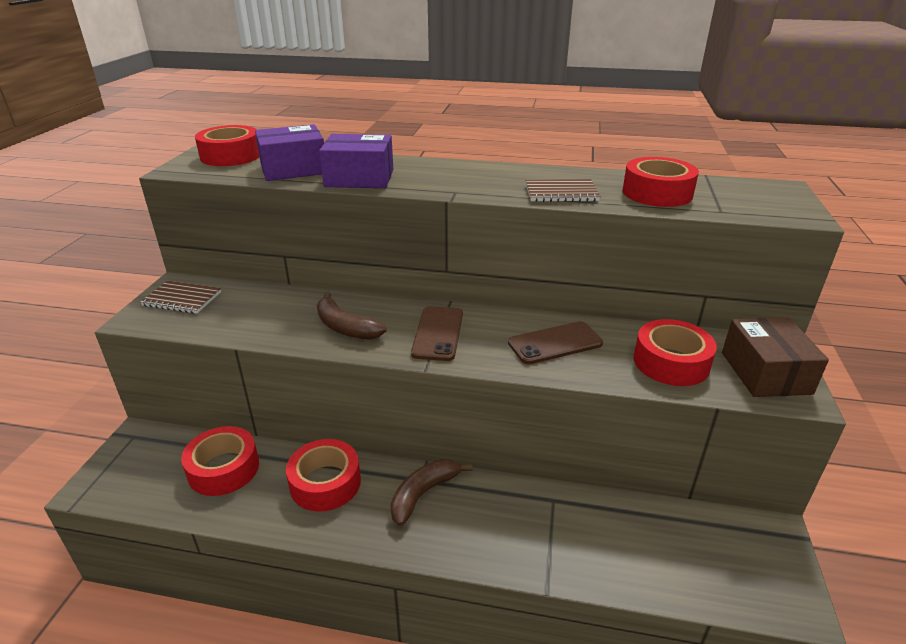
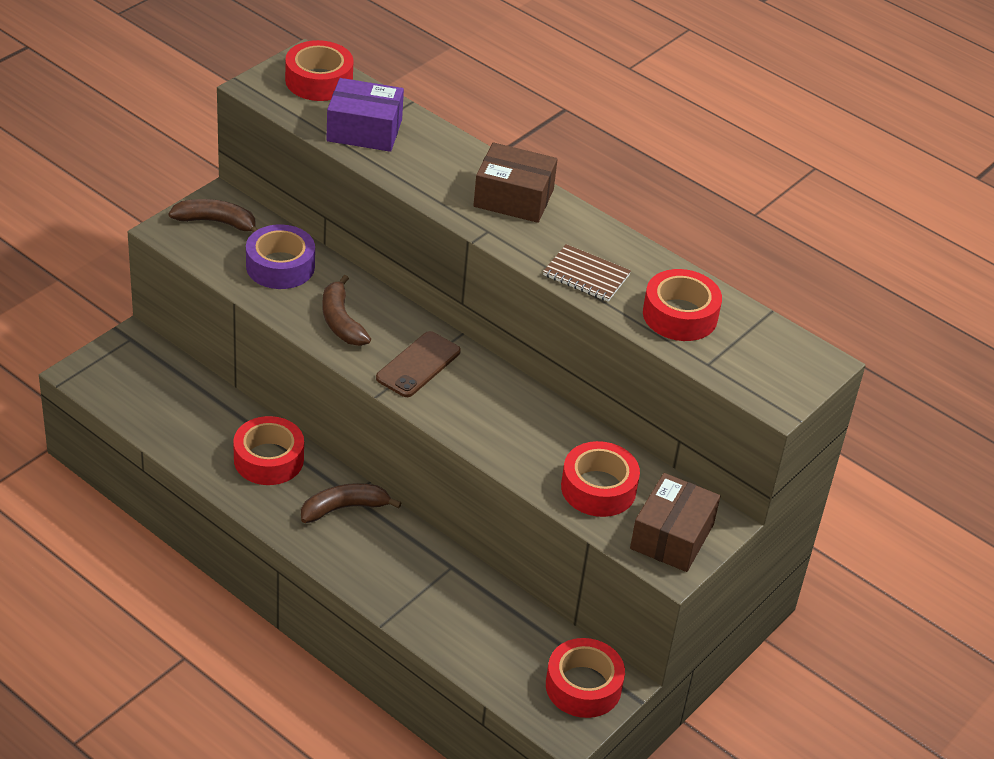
camera: 25 degrees right, 10 degrees up
(182, 299) = (216, 222): brown notebook -> brown banana
(224, 469) = (191, 406): red tape -> red tape (583, 686)
(261, 309) = (280, 266): none -> purple tape
(359, 178) = (415, 172): purple box -> none
(451, 172) = (513, 198): none -> brown box
(555, 343) = (514, 423): brown phone -> none

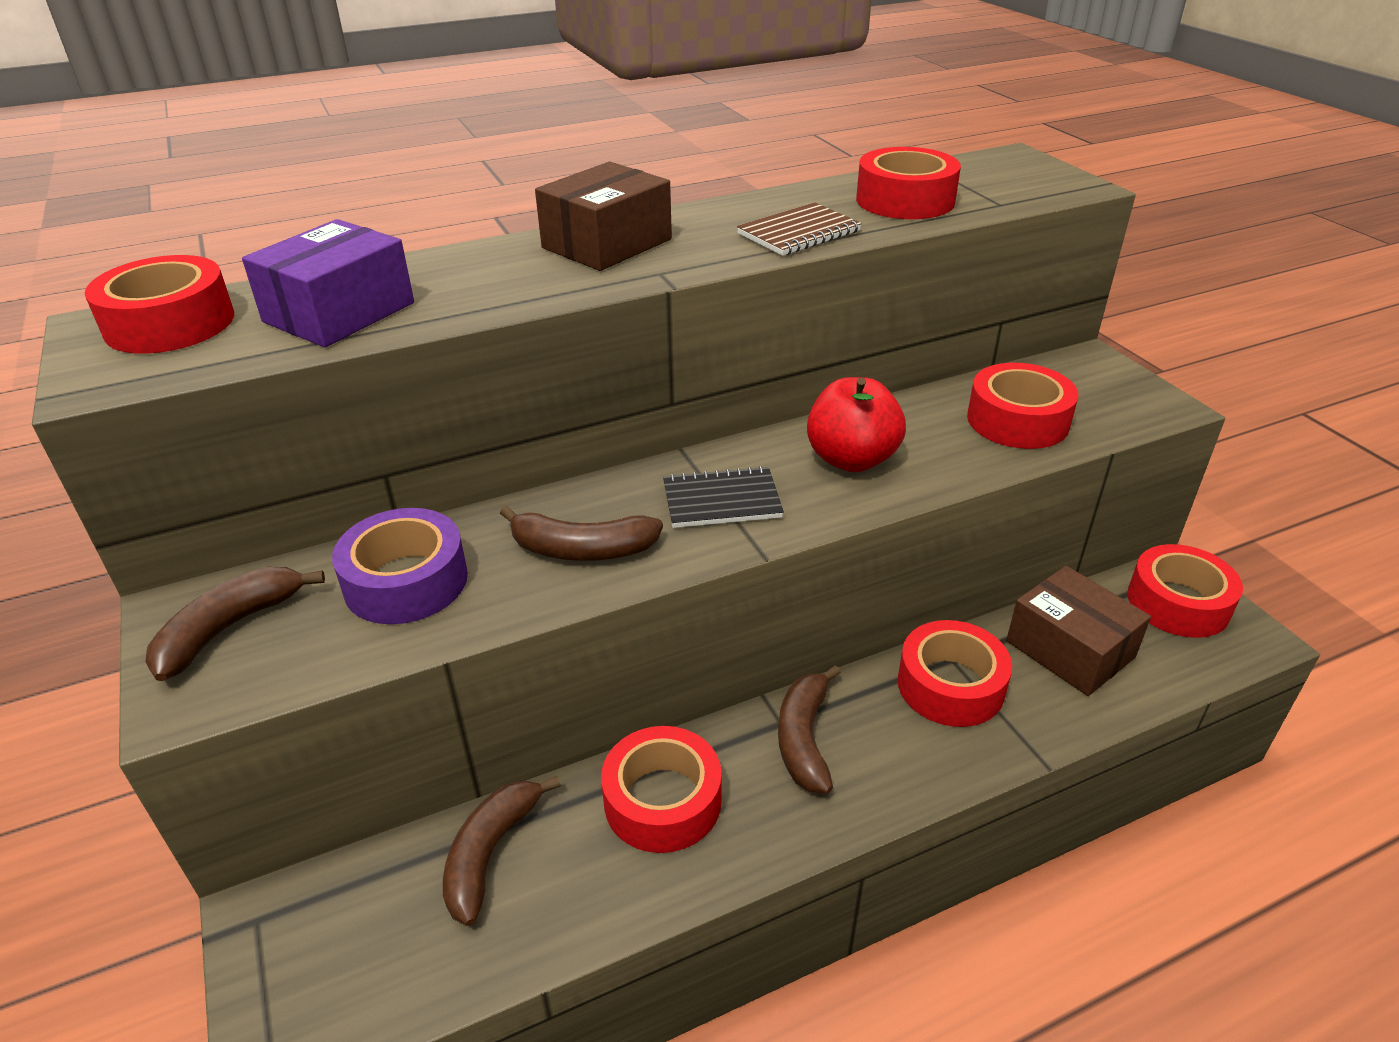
camera: 60 degrees left, 5 degrees down
(204, 404) = (490, 853): none -> brown banana
(418, 365) = (721, 501): brown phone -> black notebook
(426, 569) = (950, 685): none -> red tape
(497, 413) = (851, 459): none -> red apple
(672, 536) = (1111, 393): brown box -> brown box (1070, 649)

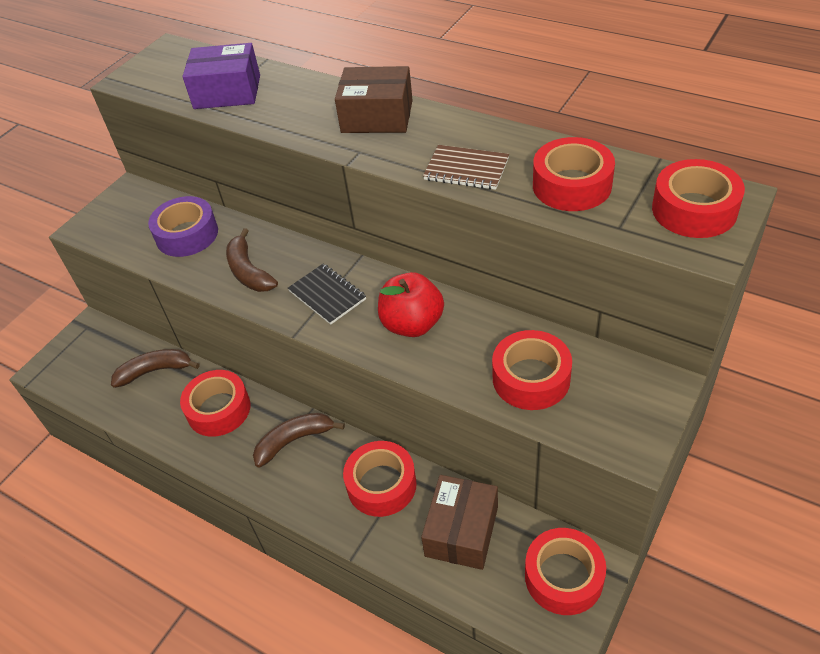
camera: 60 degrees right, 10 degrees up
(170, 323) = (181, 62): red tape -> red tape (694, 210)
(229, 628) = (127, 210): brown banana -> none

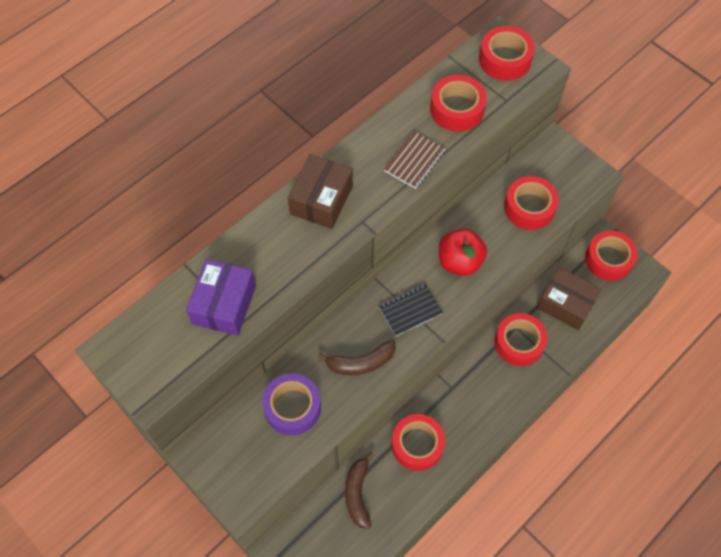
camera: 80 degrees left, 15 degrees up
(294, 441) = (465, 393): brown banana -> none

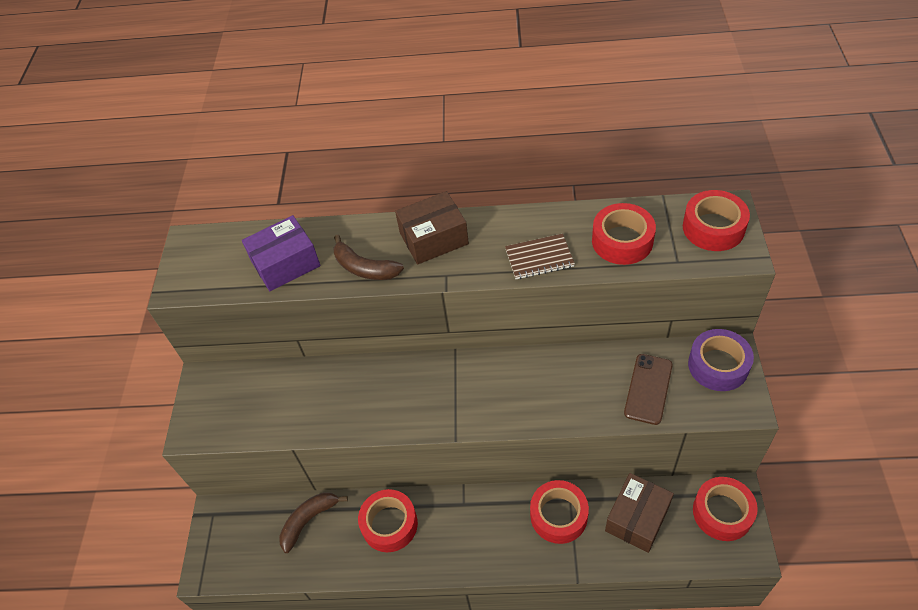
camera: 50 degrees right, 10 degrees down
(292, 407) = (294, 396): purple tape -> purple tape (718, 365)
(361, 363) = (375, 404): brown banana -> brown banana (364, 268)
(410, 310) = (455, 394): black notebook -> none
(459, 262) = (537, 387): red apple -> none
(529, 208) = (648, 389): red tape -> brown phone
(566, 304) = (637, 518): brown box -> brown box turned 45 degrees clockwise

